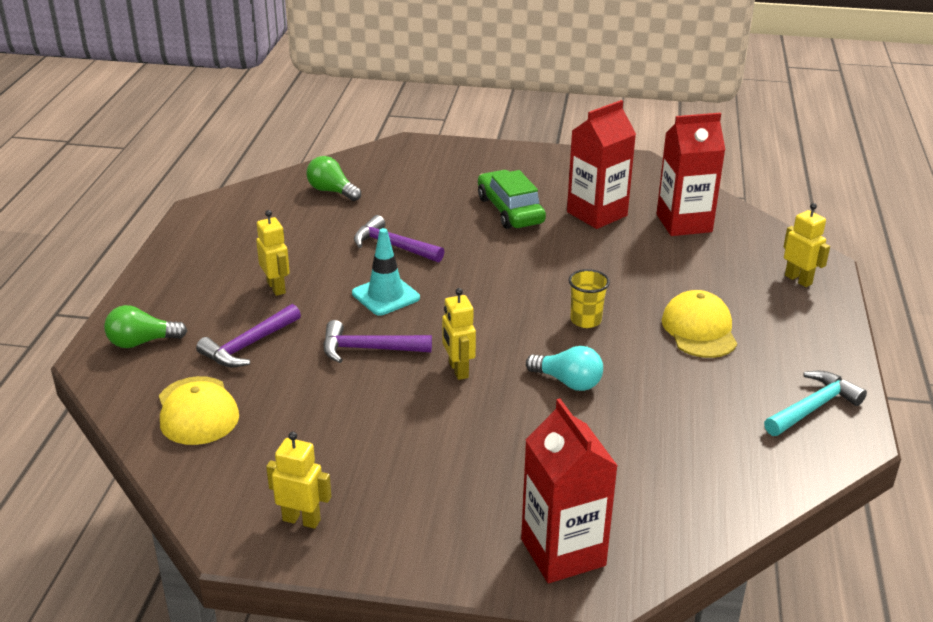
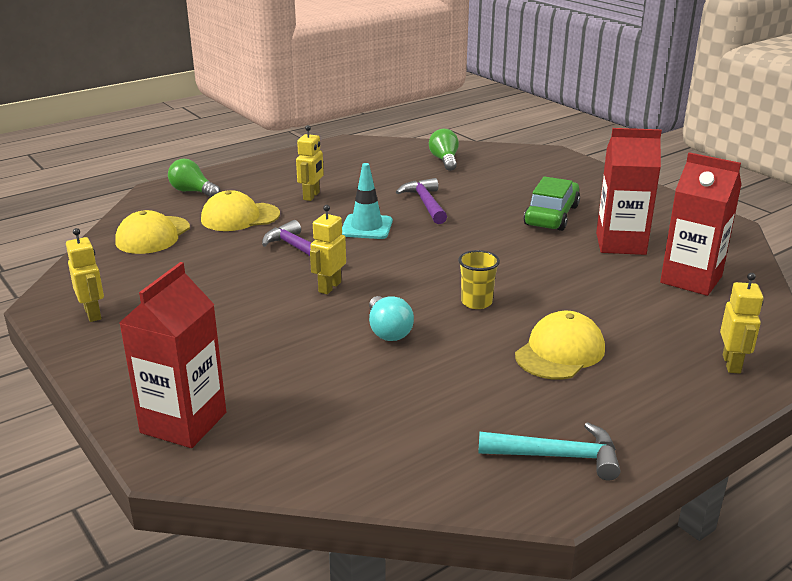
camera: 45 degrees right, 5 degrees down
(249, 345) = (240, 217): purple hammer -> yellow cap

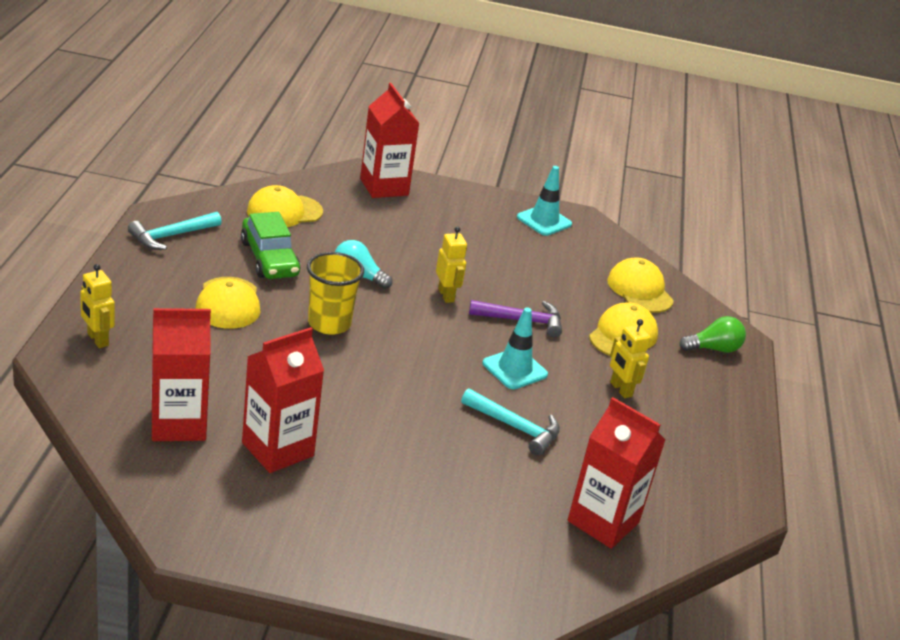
camera: 130 degrees right, 5 degrees up
(93, 314) = (544, 221): yellow robot -> turquoise traffic cone
(367, 436) = (284, 212): none -> yellow cap
(426, 203) = (515, 427): purple hammer -> turquoise hammer
(444, 160) = (603, 522): green light bulb -> red carton
(476, 302) = (329, 323): yellow cup -> yellow cup, size x1.51
(551, 215) = (382, 466): green car -> green car (269, 259)

